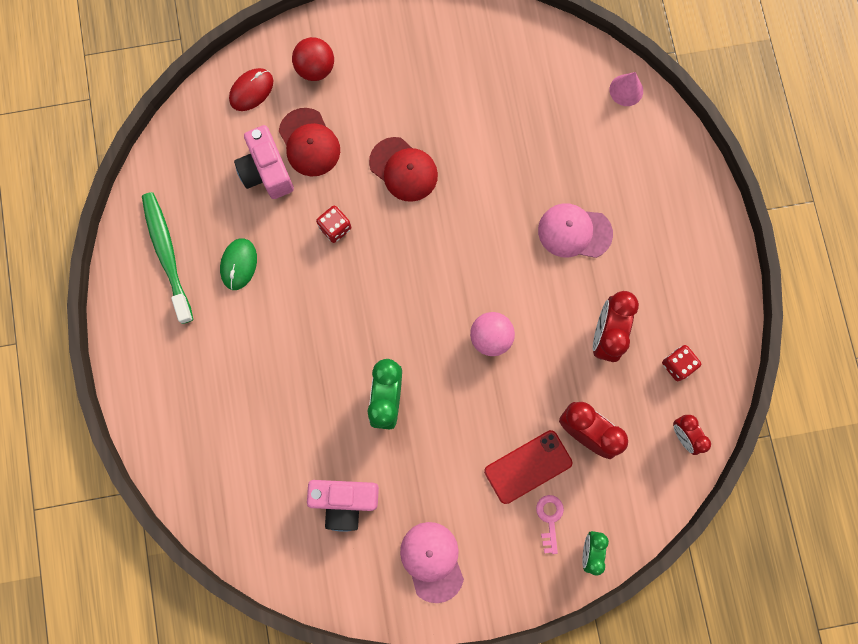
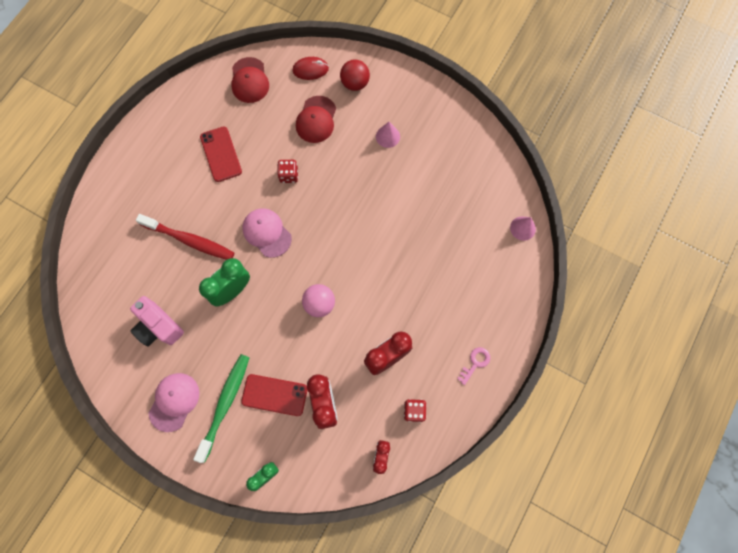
camera: 40 degrees right, 5 degrees down
(167, 254) = (189, 120): green toothbrush -> green toothbrush (225, 404)
(238, 264) = (221, 154): green mouse -> red phone
(266, 171) = (280, 117): pink camera -> none
(292, 385) = (190, 240): none -> red toothbrush
(403, 100) = (387, 136): none -> pink cone
(403, 169) = (354, 173): red cap -> red cap (249, 80)
(549, 519) = (260, 436): pink key -> pink key (475, 363)
(574, 232) = (420, 284): pink cap -> pink cap (267, 233)

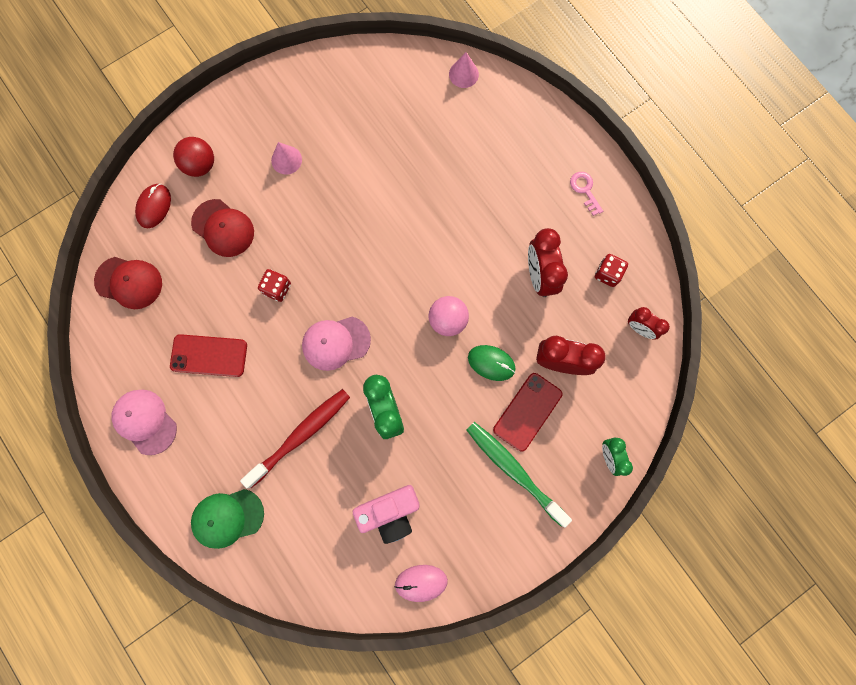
camera: 65 degrees left, 5 degrees up
(113, 219) = (227, 518): none -> green cap
(116, 372) = (421, 582): none -> pink mouse
(174, 401) = (486, 527): pink cap -> pink cap (145, 421)
(300, 351) = (491, 363): none -> green mouse

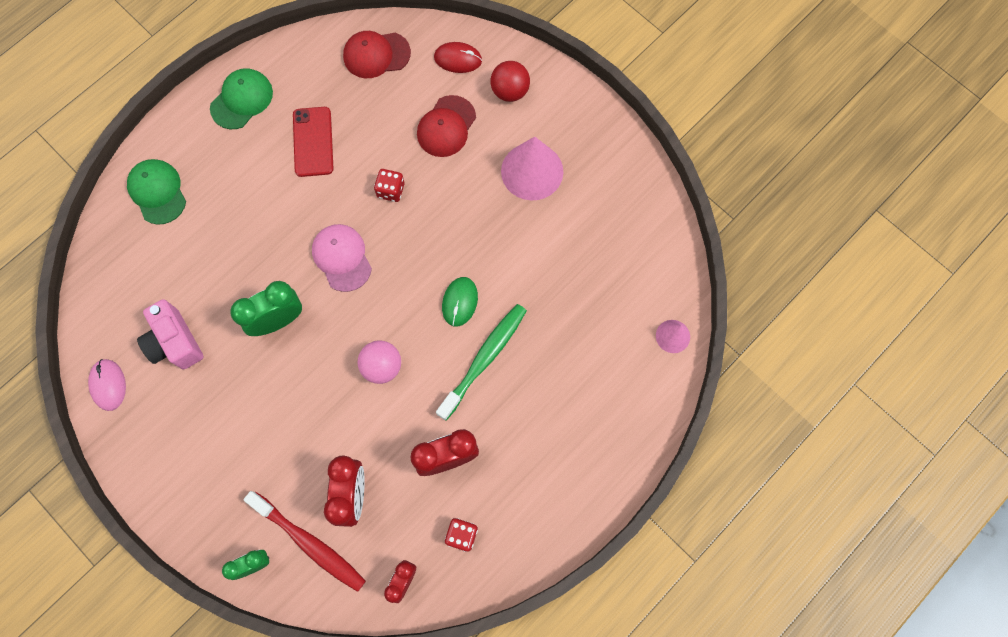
camera: 80 degrees right, 5 degrees down
(129, 282) = (376, 55): red cap -> red cap turned 75 degrees clockwise
(145, 421) = (242, 100): pink cap -> green cap
(286, 160) = (532, 171): pink cone -> pink cone, size x1.90
(301, 435) = (243, 243): red toothbrush -> red toothbrush (309, 543)
(491, 363) = (341, 420): green mouse -> green mouse (459, 302)
(514, 470) = (229, 461): green toothbrush -> green toothbrush (484, 359)
(527, 411) = (293, 467): red phone -> none
(585, 190) = (558, 495): pink key -> none

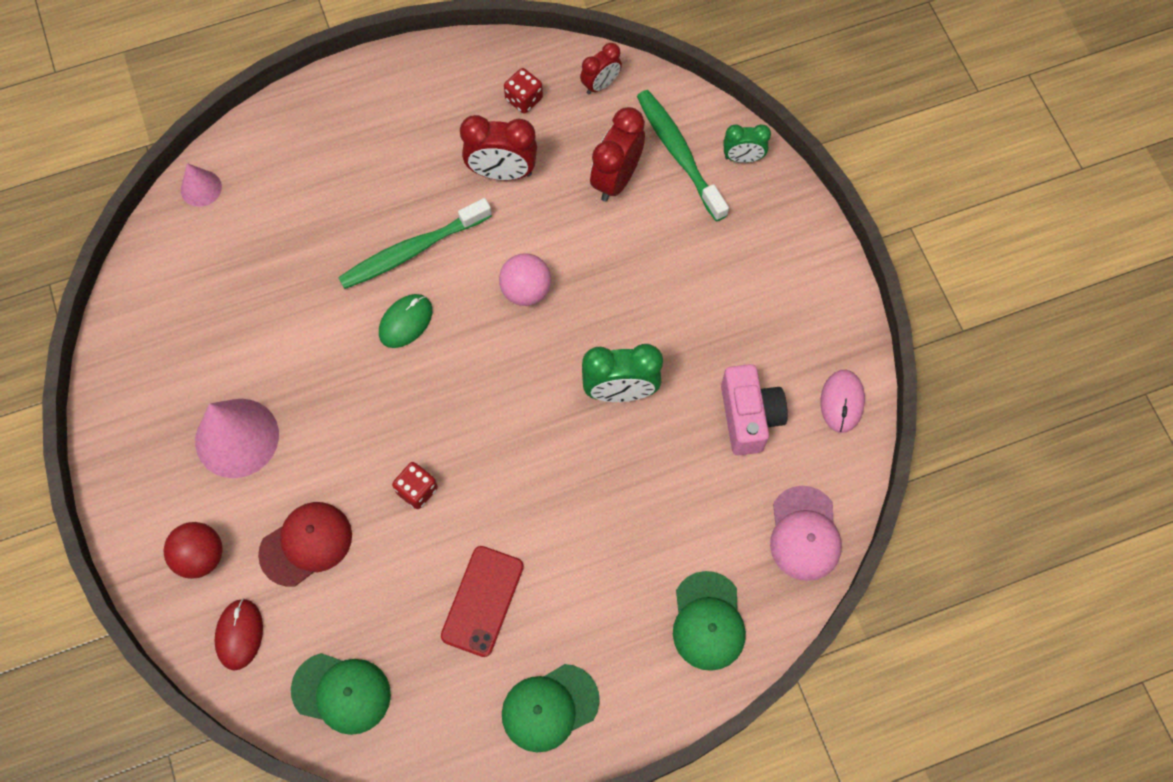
camera: 155 degrees left, 5 degrees down
(309, 543) = (679, 153): red toothbrush -> green toothbrush
(342, 258) = (514, 432): pink cap -> pink cap (804, 534)
(376, 55) = (341, 692): red cap -> green cap
(458, 59) = (239, 634): red mouse -> red mouse turned 60 degrees clockwise

